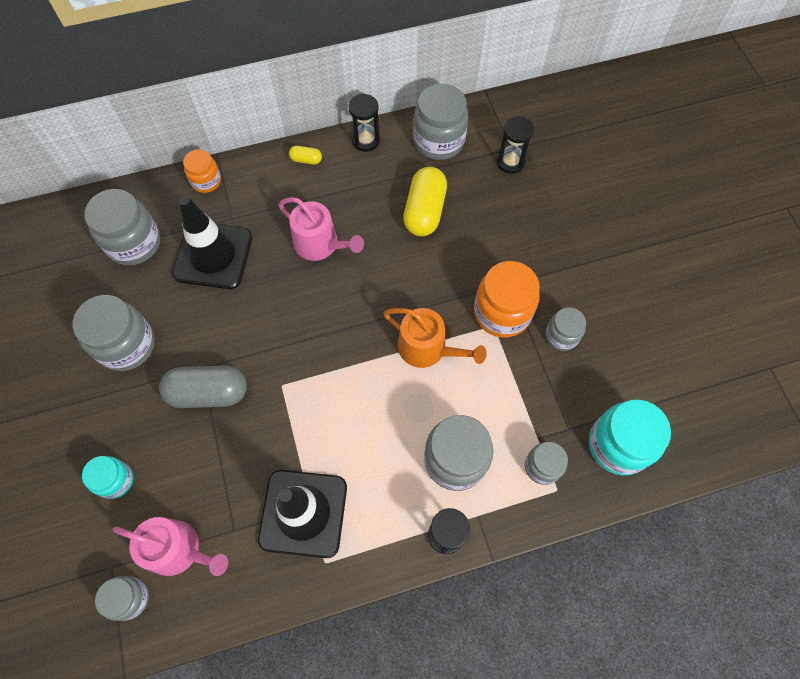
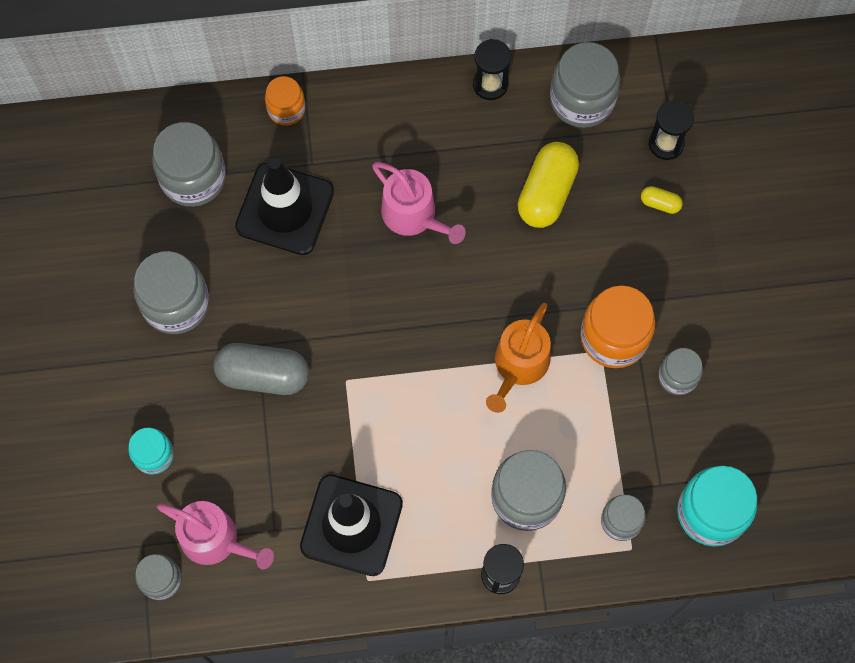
camera: 10 degrees right, 5 degrees up
(306, 160) = (412, 99): yellow capsule -> yellow capsule (660, 203)
(427, 348) = (519, 365): orange watering can -> orange watering can turned 75 degrees clockwise

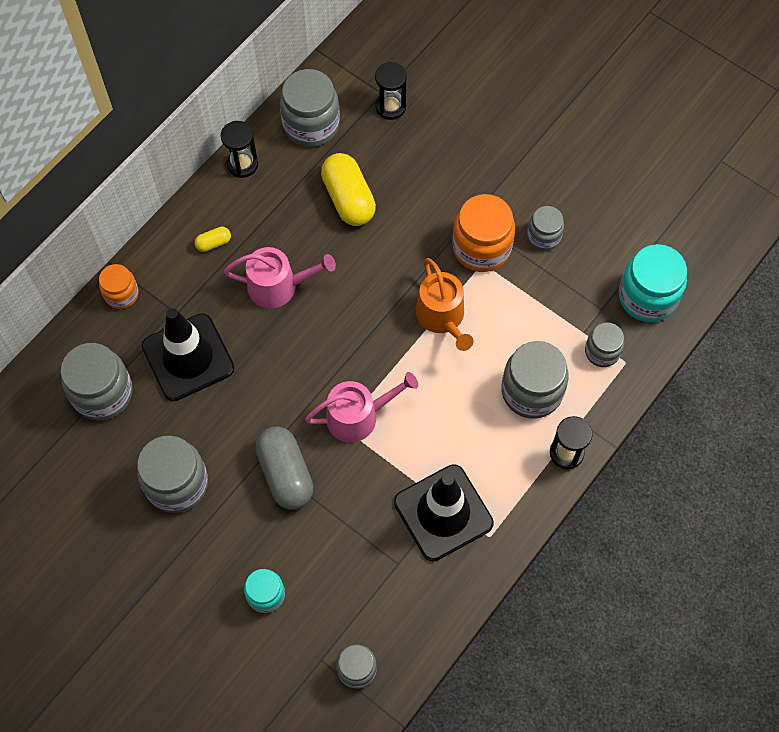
camera: 45 degrees left, 5 degrees down
(215, 540) = (366, 608): pink watering can -> pink watering can (358, 416)
(263, 375) = (285, 474): grey capsule -> grey capsule turned 75 degrees counterclockwise
(660, 203) = (424, 145): yellow capsule -> yellow capsule (213, 243)

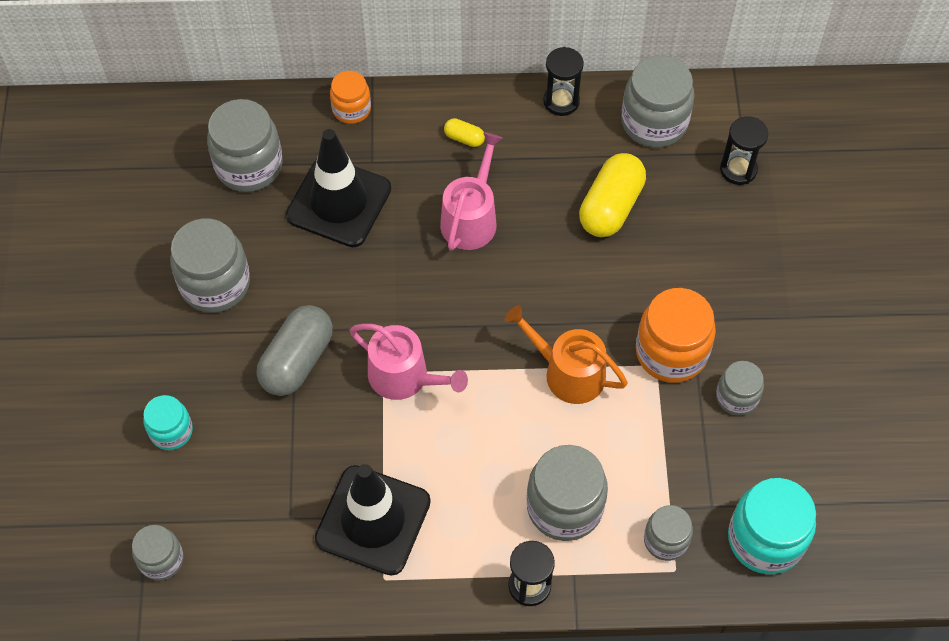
camera: 50 degrees right, 5 degrees down
(278, 286) = (471, 218): pink watering can -> pink watering can turned 120 degrees counterclockwise
(442, 317) = (568, 372): orange watering can -> orange watering can turned 90 degrees clockwise

